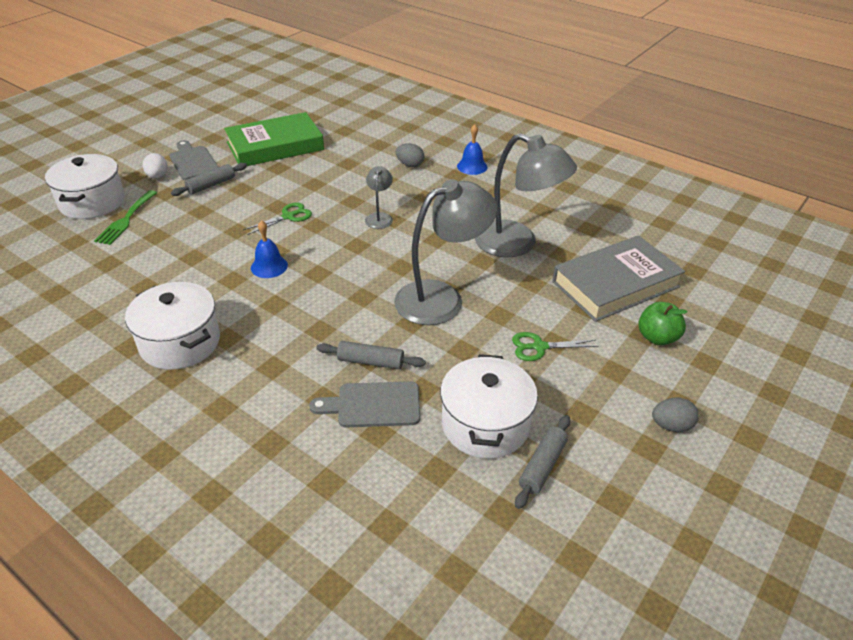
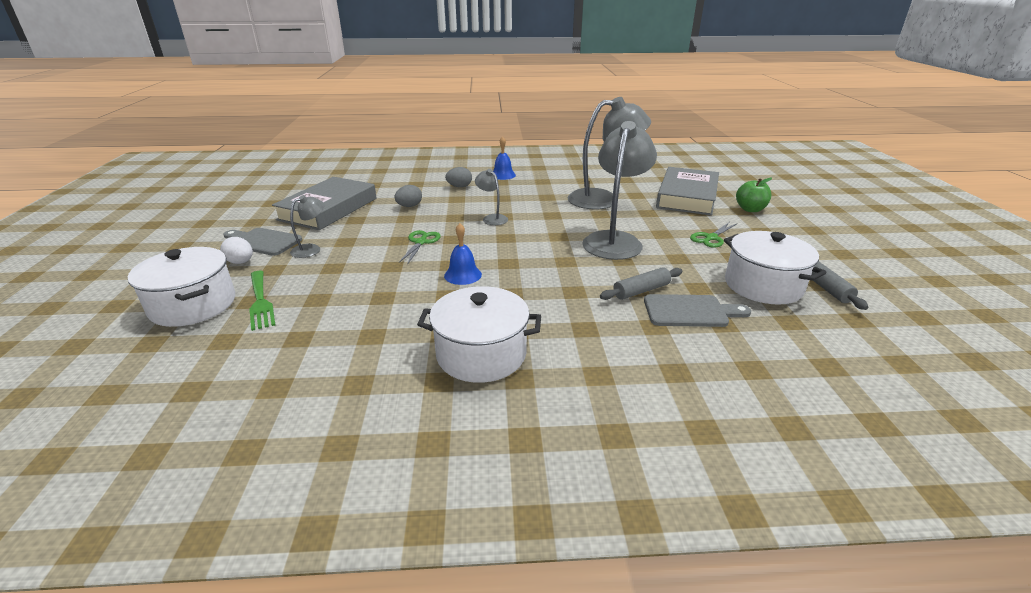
camera: 40 degrees left, 10 degrees down
(211, 185) = (311, 249): grey rolling pin -> grey lamp
(275, 146) = (328, 209): green book -> grey book
(373, 405) = (690, 311): grey cutting board -> grey cutting board turned 135 degrees counterclockwise
(671, 425) = (830, 240): grey egg -> grey egg (409, 206)

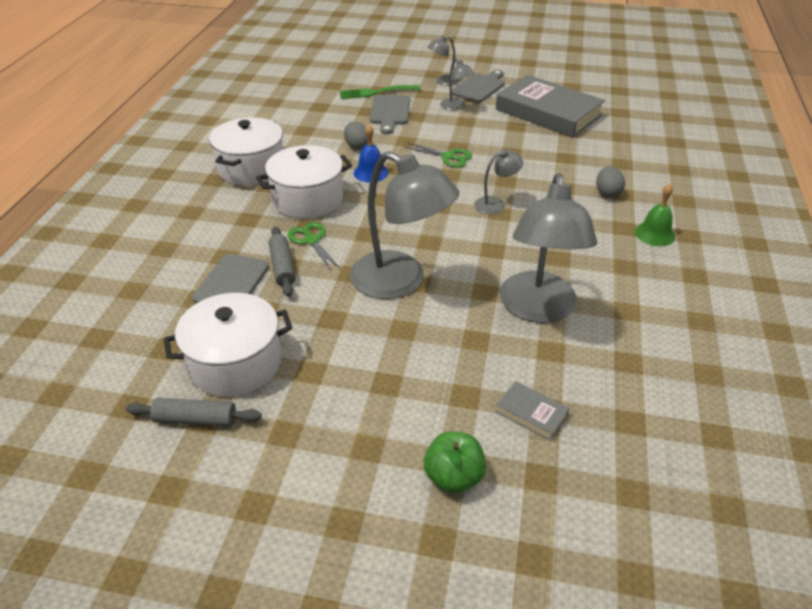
camera: 105 degrees right, 10 degrees up
(193, 305) = (384, 72): white pot -> white pot (307, 199)
(240, 262) = (443, 82): white egg -> grey lamp
(322, 284) = (390, 112): none -> grey cutting board
(409, 206) = (545, 155): grey egg -> grey egg (357, 146)
(503, 175) = (654, 234): blue bell -> green bell
(687, 196) = (531, 413): grey book -> grey book, size x0.41
(711, 238) = (370, 373): green scissors -> green scissors (311, 240)

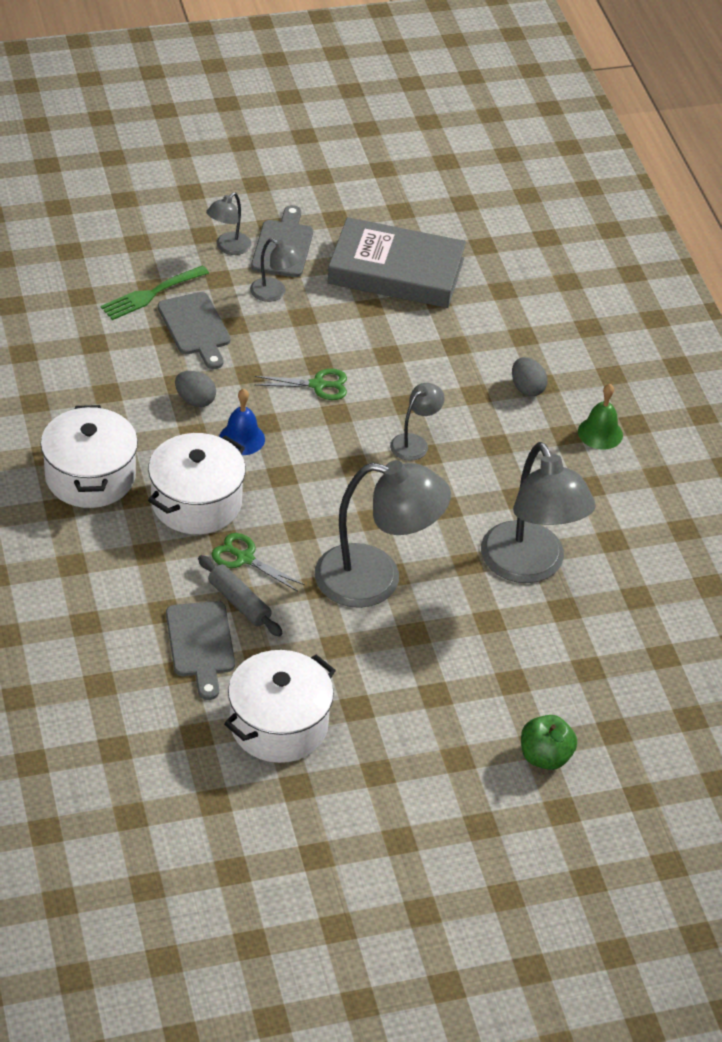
camera: 30 degrees left, 5 degrees up
(195, 419) = (287, 790): grey rolling pin -> none
(531, 413) = (578, 677): grey book -> none

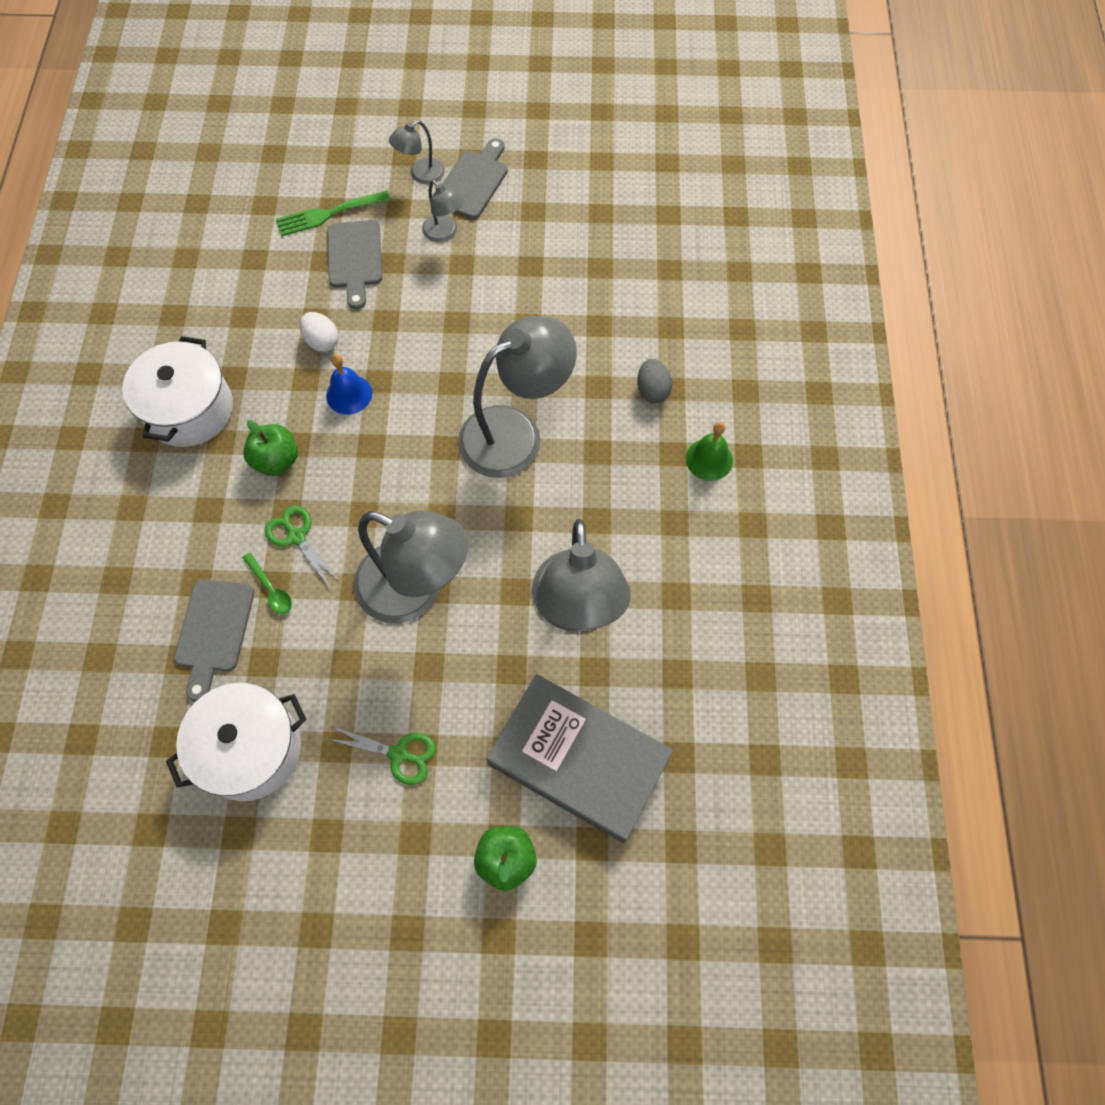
camera: 20 degrees right, 20 degrees up
(195, 400) = (322, 341): grey egg -> white egg
(196, 502) = (276, 460): white pot -> green apple
(239, 602) = (270, 589): grey rolling pin -> green spoon
(318, 385) = (446, 346): green scissors -> green scissors (399, 754)
(396, 271) = (571, 229): grey book -> grey book (579, 760)
(414, 443) = (515, 433): grey lamp -> grey lamp, size x2.12

